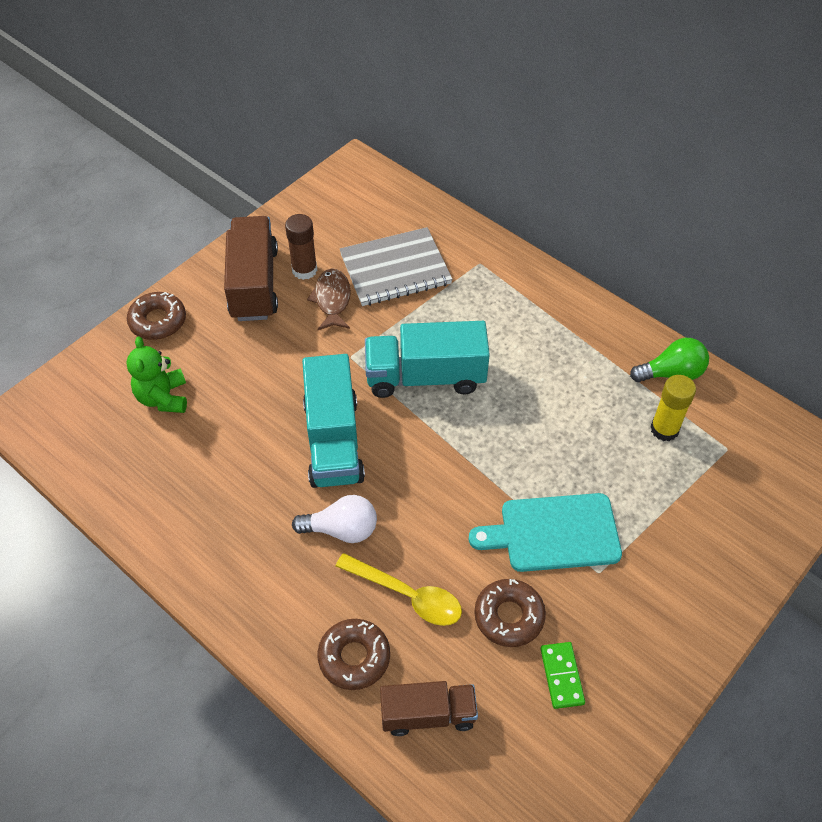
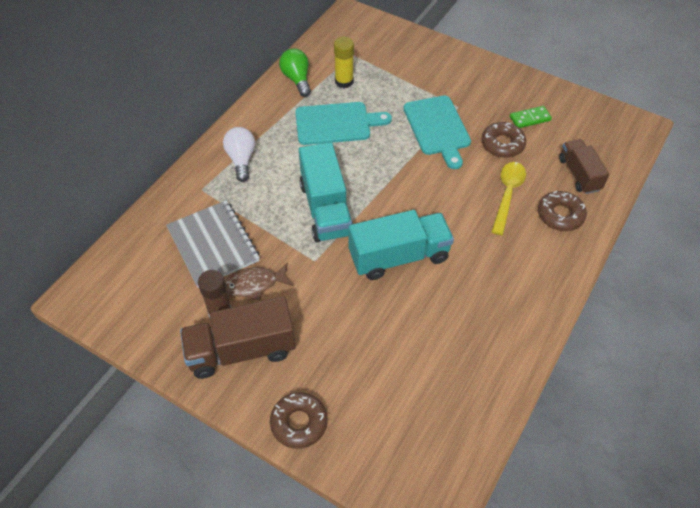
camera: 100 degrees left, 0 degrees up
(163, 398) = (386, 391): green teddy bear -> none
(342, 529) = (472, 238): white light bulb -> white light bulb (241, 159)
(576, 408) = (336, 123): none -> turquoise cutting board

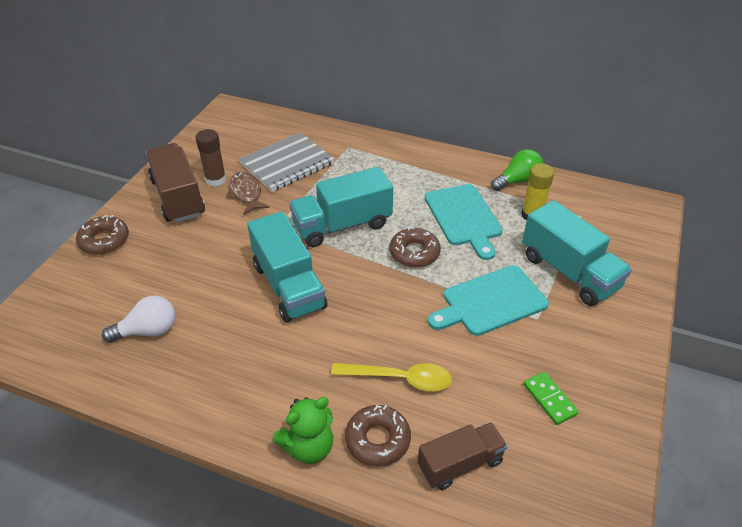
camera: 80 degrees right, 10 degrees down
(241, 159) = (391, 163): white light bulb -> white light bulb (148, 331)
(413, 78) = (569, 272): none -> turquoise truck
(502, 144) = (487, 369): brown donut -> brown donut (414, 253)
(566, 256) = (308, 447): none -> green teddy bear

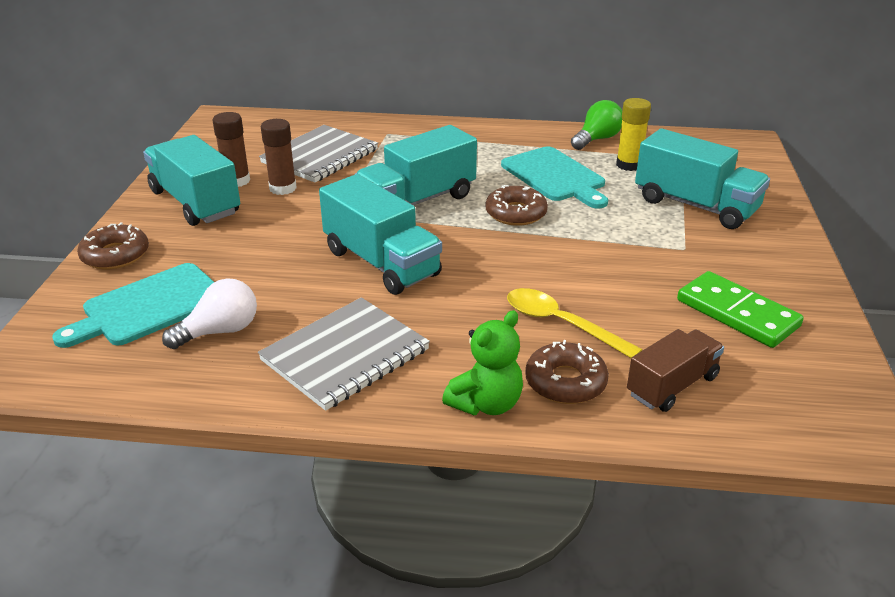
camera: 15 degrees left, 10 degrees down
(178, 197) = (195, 203): brown truck -> turquoise truck
(226, 374) = (345, 355): none -> grey notebook
(246, 193) = (283, 188): brown fish -> brown glue stick
(400, 379) = (561, 324): yellow spoon -> yellow spoon turned 135 degrees counterclockwise
(490, 302) = (625, 242): turquoise cutting board -> turquoise cutting board (149, 307)
(549, 399) = (737, 313): green domino -> green domino, size x1.71

